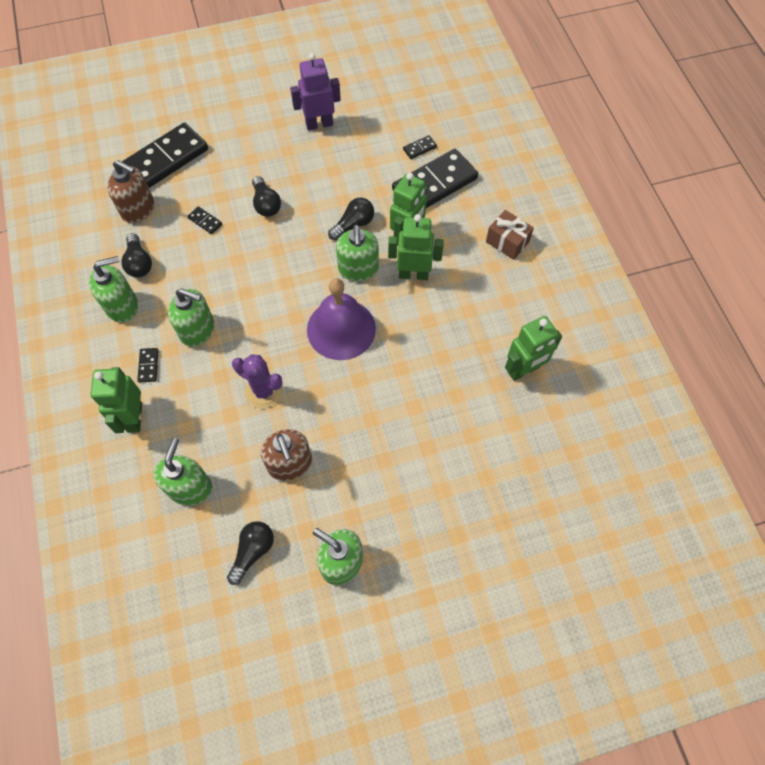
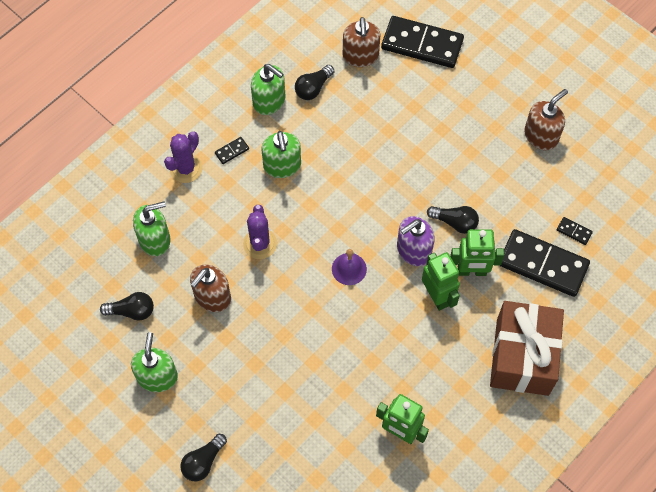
camera: 60 degrees right, 0 degrees up
(134, 417) = (186, 168): green robot -> purple cactus
(205, 221) = (382, 110): black domino -> none
(266, 204) = (429, 144): black light bulb -> black light bulb (203, 462)
(319, 124) = (541, 136): purple robot -> brown soap dispenser
(341, 329) = (349, 269): purple bell -> purple bell, size x0.54
(358, 269) = (413, 250): green soap dispenser -> purple soap dispenser
(507, 242) = (522, 357): brown gift -> brown gift, size x2.06

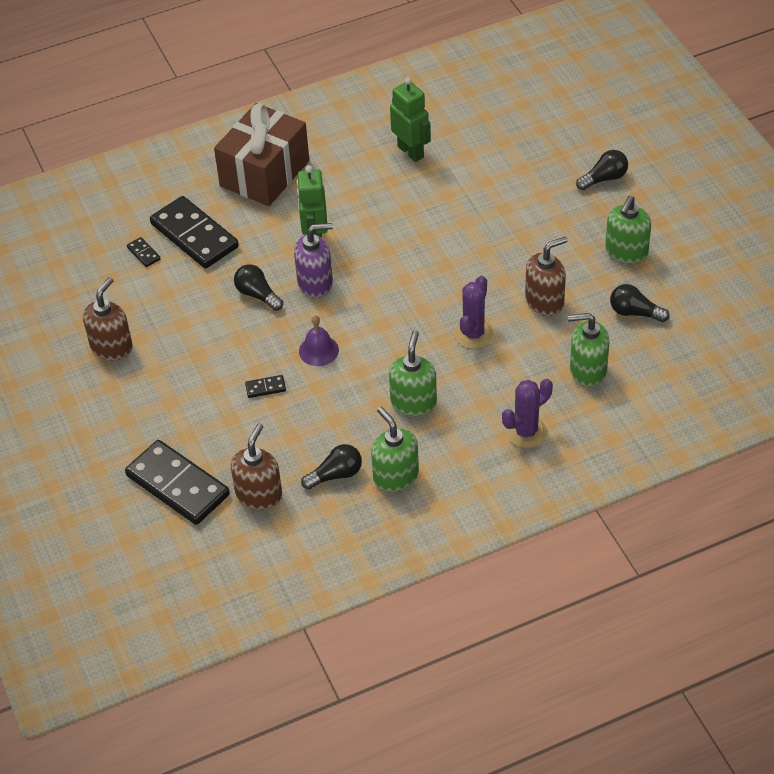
camera: 155 degrees left, 15 degrees down
(232, 151) = (464, 434): black domino -> black domino (265, 388)
(349, 269) = (390, 286): purple bell -> purple bell (318, 350)
(471, 271) = (268, 250): green robot -> none
(541, 136) = (112, 347): brown soap dispenser -> brown soap dispenser turned 135 degrees clockwise

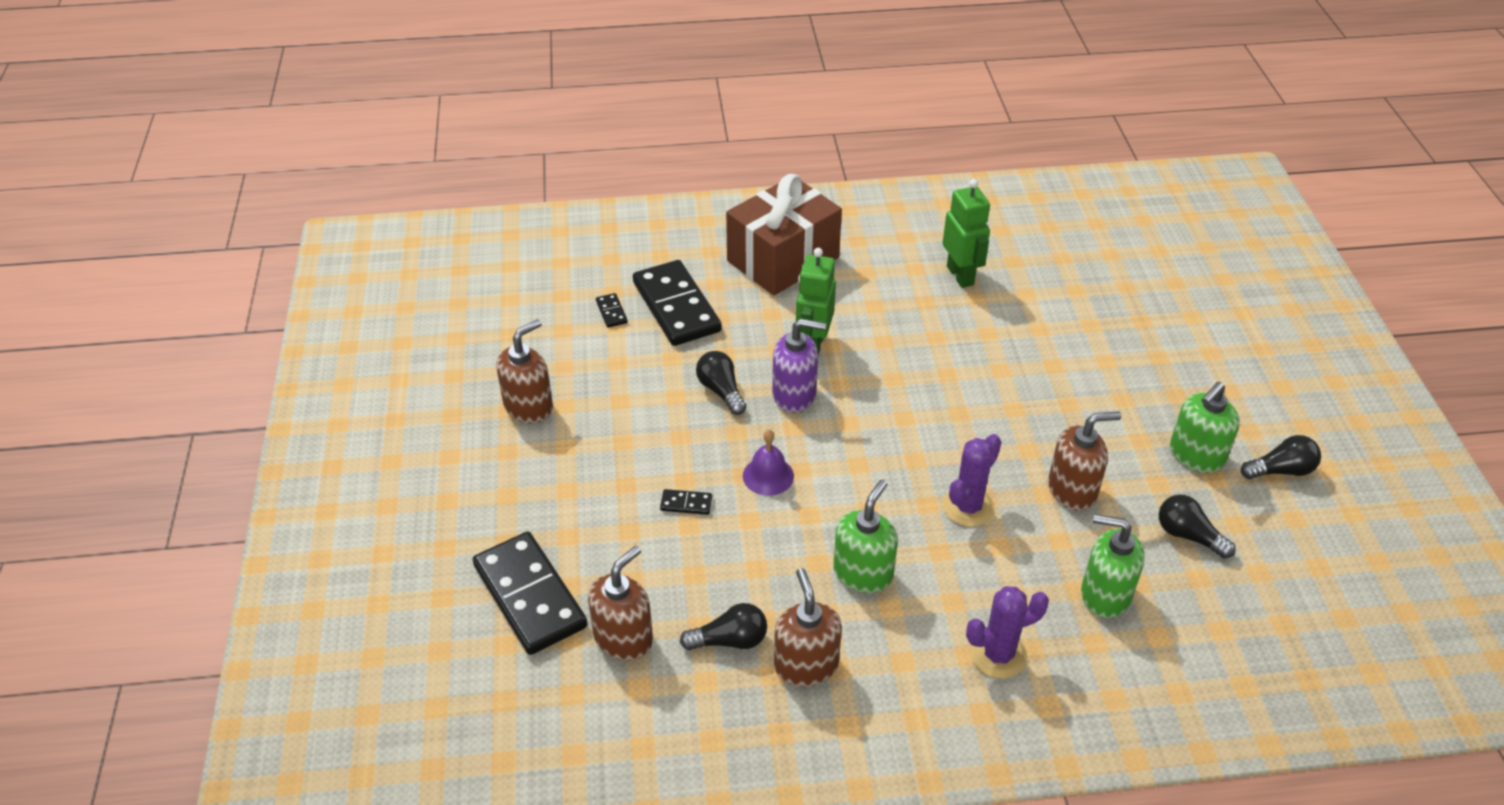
camera: 15 degrees right, 5 degrees down
(395, 476) = (806, 665): green soap dispenser -> brown soap dispenser
(604, 178) = (1189, 361): black light bulb -> black light bulb (1281, 470)

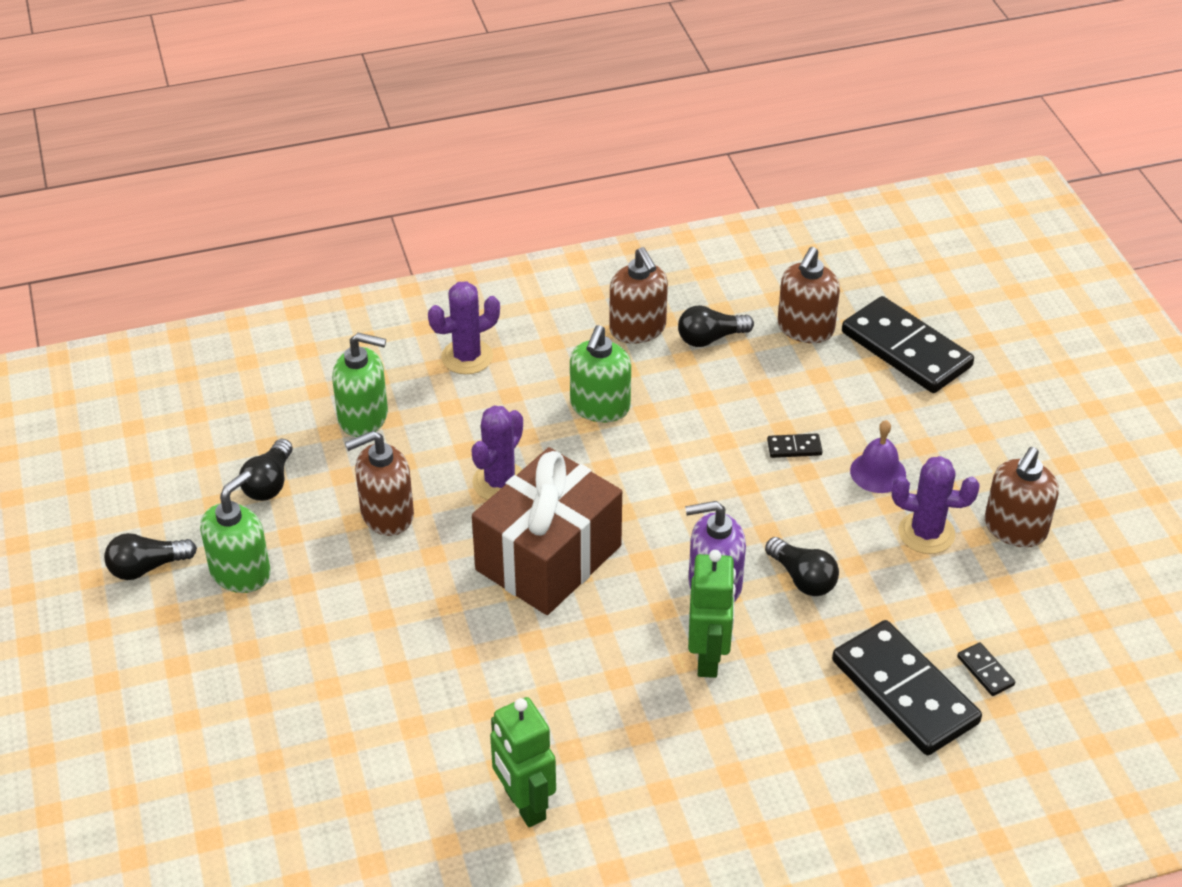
camera: 170 degrees right, 0 degrees up
(604, 413) = (926, 533): none -> purple cactus
(768, 475) = (718, 487): purple bell -> purple bell (878, 472)
(783, 259) = (786, 797): brown gift -> brown gift (548, 558)
(1188, 536) = (269, 483): black light bulb -> black light bulb turned 75 degrees clockwise

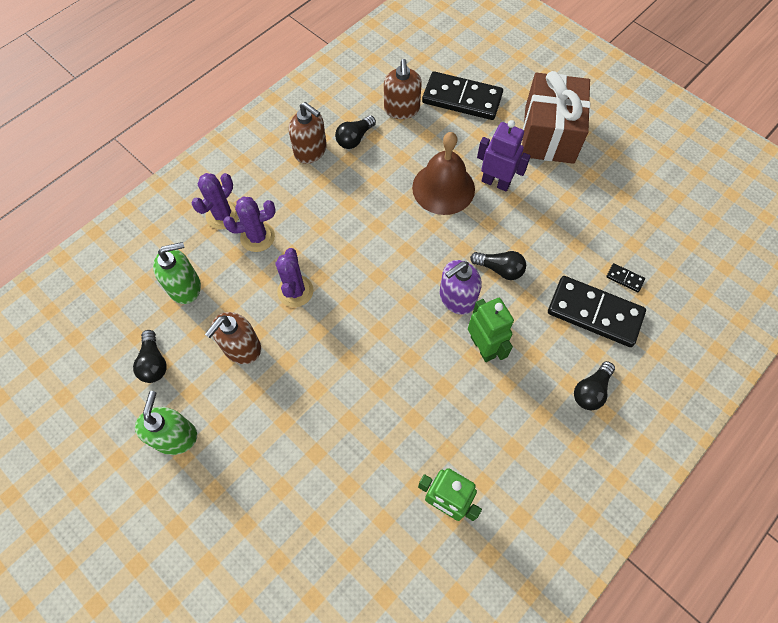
camera: 30 degrees left, 20 degrees up
(147, 567) = (111, 466): black light bulb -> black light bulb (591, 391)
(548, 558) = (355, 328): brown gift -> brown gift (549, 134)
(600, 407) = (321, 212): green soap dispenser -> none
(794, 448) = (443, 188): black domino -> brown bell
(878, 472) = (495, 182): purple bell -> purple robot
(926, 533) = (543, 208): purple cactus -> purple cactus (257, 237)
(1015, 529) = (584, 184): brown soap dispenser -> none

